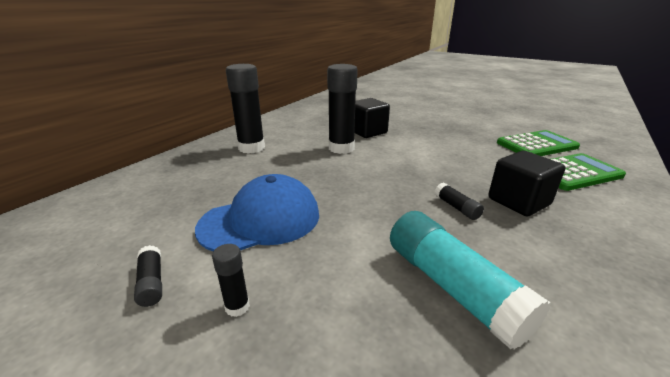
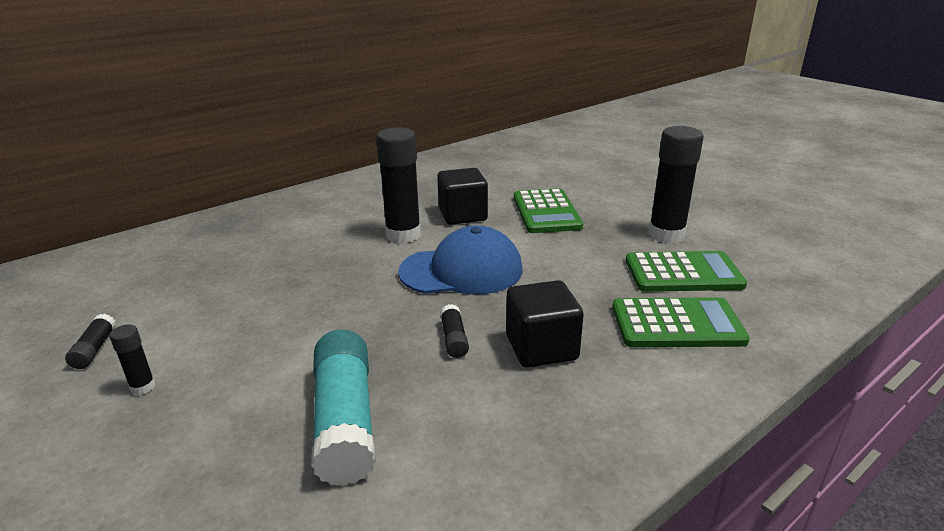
camera: 20 degrees right, 0 degrees up
(251, 148) = (300, 218): black glue stick -> black glue stick (666, 235)
(260, 220) = (232, 310): blue cap -> blue cap (461, 270)
(417, 124) = (546, 212): none -> green calculator

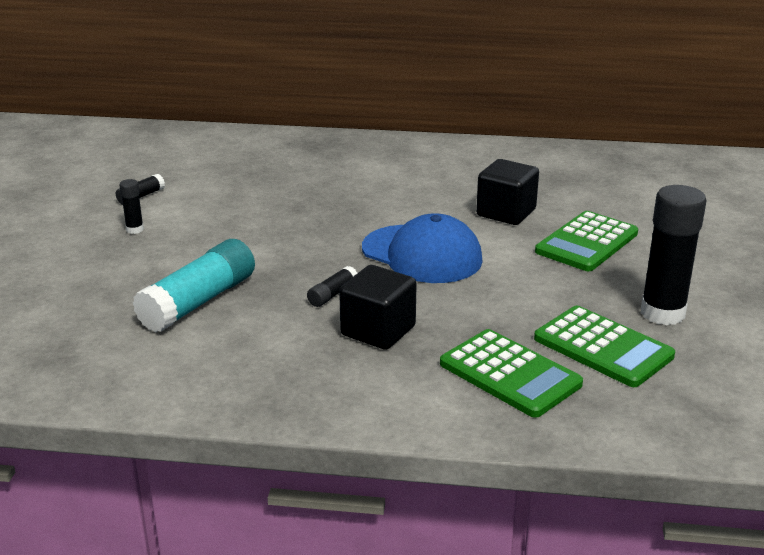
camera: 45 degrees right, 0 degrees up
(403, 235) = (428, 208): black glue stick -> none

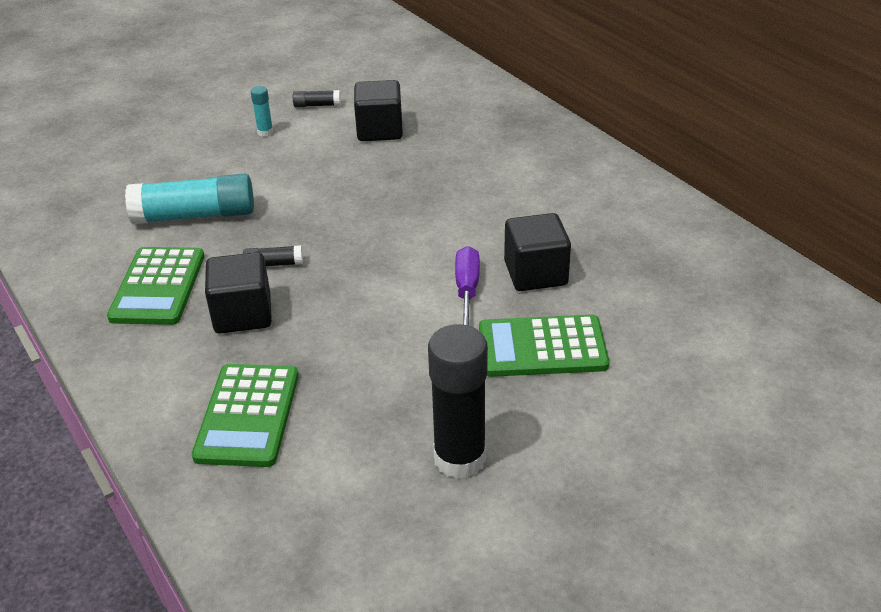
camera: 50 degrees right, 10 degrees up
(135, 229) = (265, 132): black glue stick -> turquoise glue stick
(230, 190) = (380, 130): none -> black cube
(422, 254) = (394, 270): blue cap -> none
(489, 241) = (467, 291): none -> purple screwdriver
(603, 347) = (350, 449): green calculator -> green calculator (158, 287)

